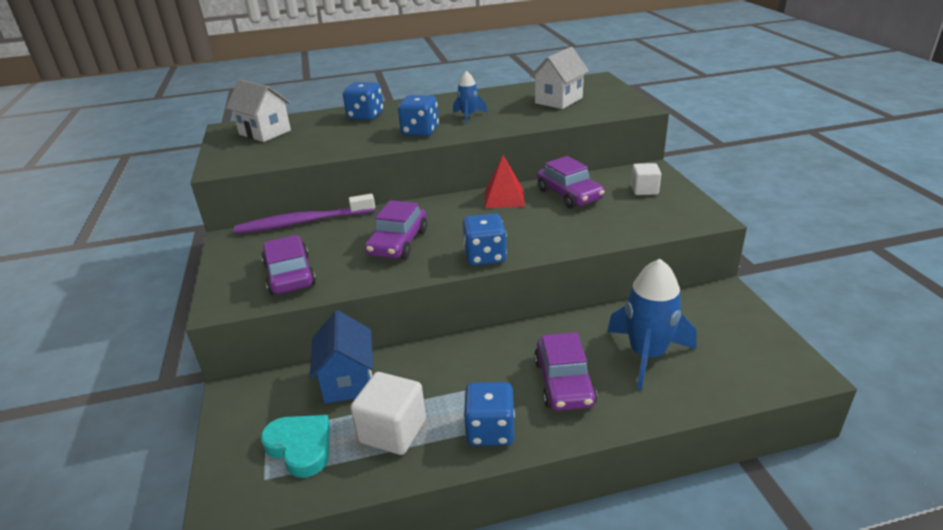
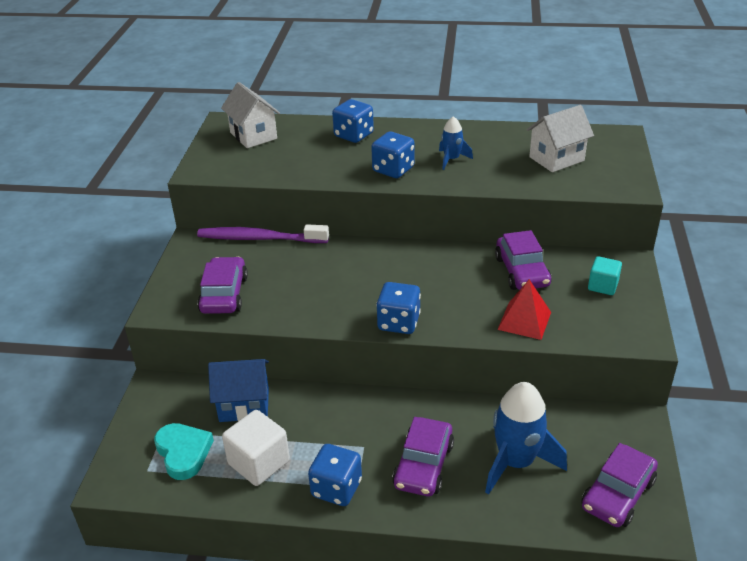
camera: 20 degrees right, 5 degrees up
(347, 381) = (244, 405): blue house -> blue house turned 75 degrees clockwise
(398, 243) = (330, 285): purple car -> purple car (618, 494)
(504, 198) = (455, 258): red pyramid -> red pyramid (524, 320)
(644, 190) = (603, 286): white cube -> turquoise cube

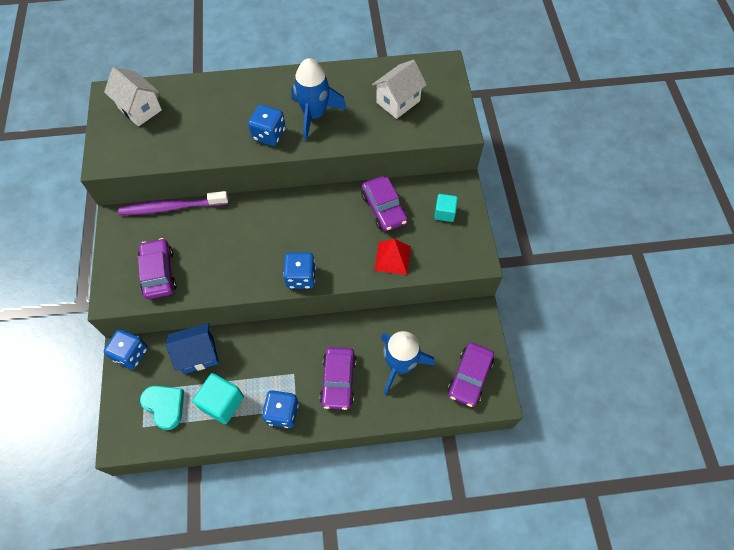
camera: 15 degrees left, 25 degrees up
(259, 462) = (222, 403): white cube -> turquoise cube
(353, 135) = (227, 96): blue dice -> blue dice (131, 354)
(451, 159) = (314, 115): blue rocket -> blue rocket, size x1.88

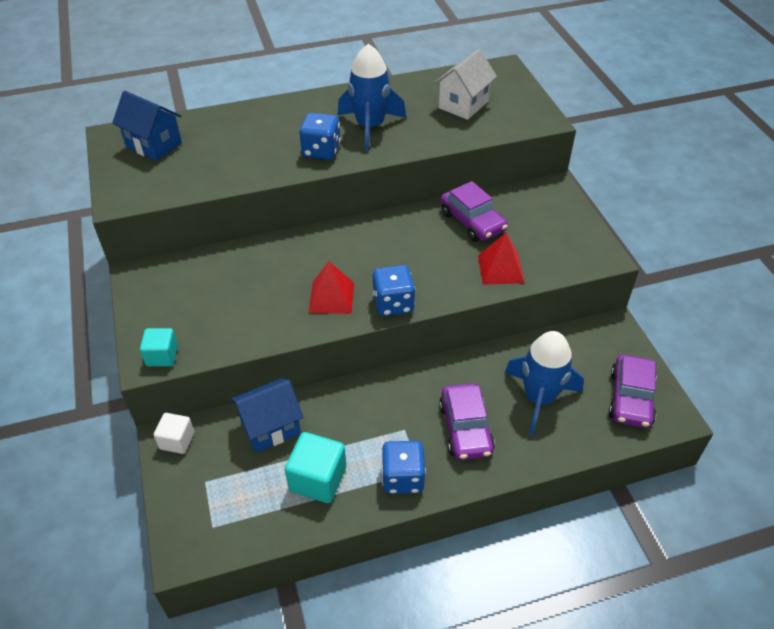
camera: 10 degrees left, 15 degrees down
(131, 354) = (177, 441): blue dice -> white cube
(140, 109) = (154, 145): white house -> blue house
(158, 273) = (206, 324): purple car -> none
(165, 406) = (239, 496): turquoise heart -> none
(172, 207) = (207, 254): purple toothbrush -> none
(256, 264) = (331, 297): none -> red pyramid
(444, 213) = (546, 217): turquoise cube -> turquoise cube (162, 356)

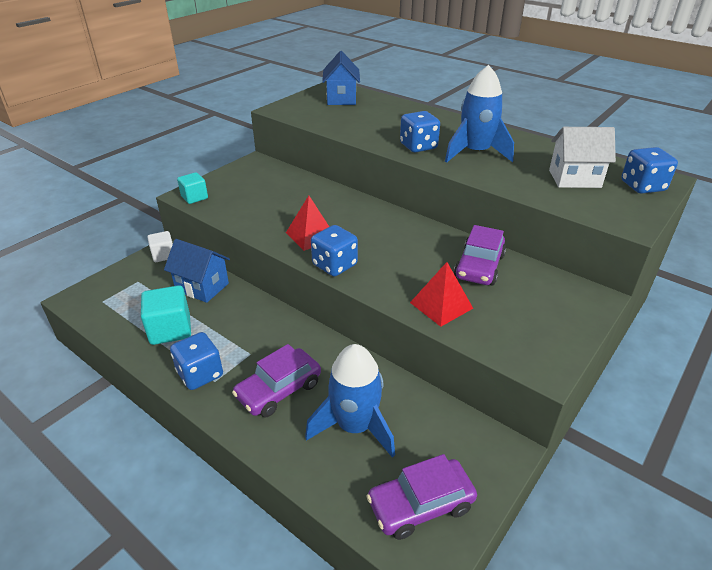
camera: 55 degrees right, 10 degrees down
(504, 83) = (642, 186): none -> blue dice

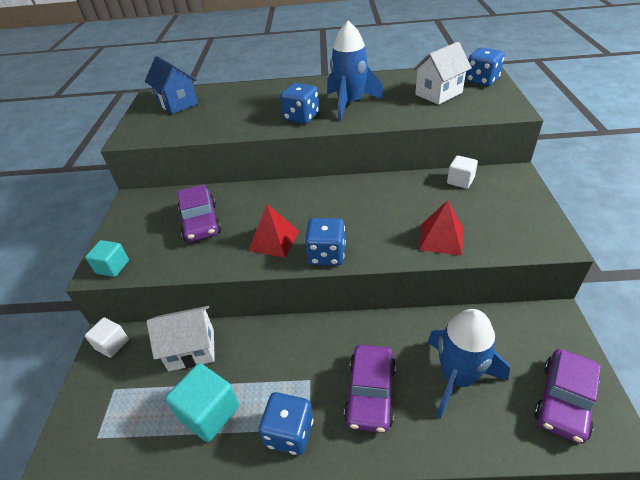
camera: 35 degrees left, 5 degrees up
(202, 287) = (191, 349): blue house -> white house
(479, 267) = (426, 193): purple car -> purple car (201, 222)
(527, 274) = (460, 181): none -> white cube

